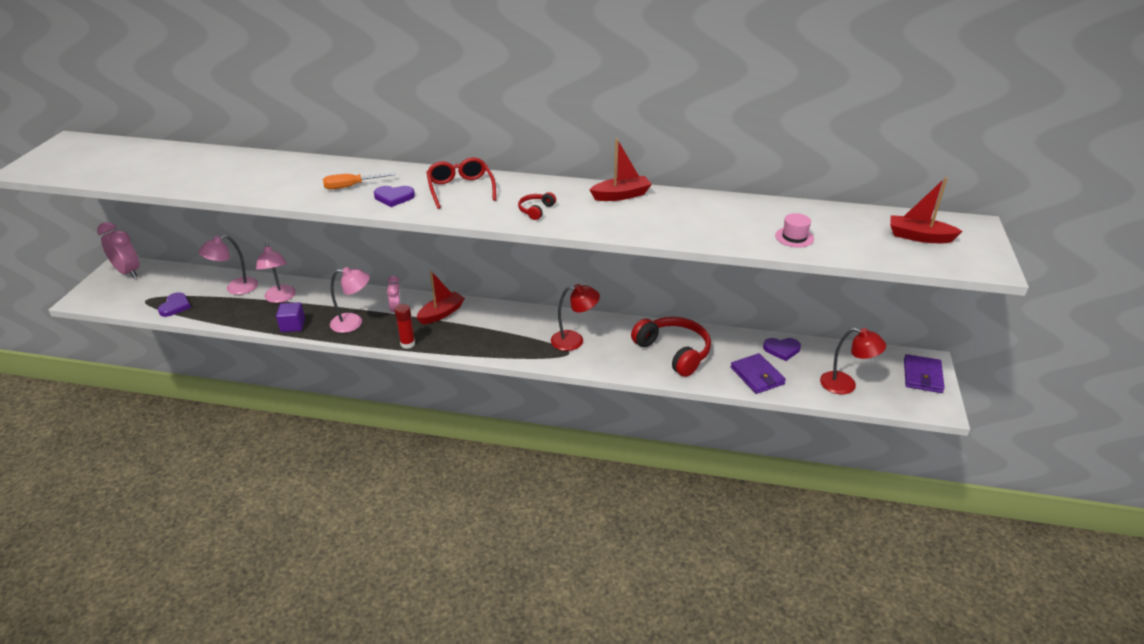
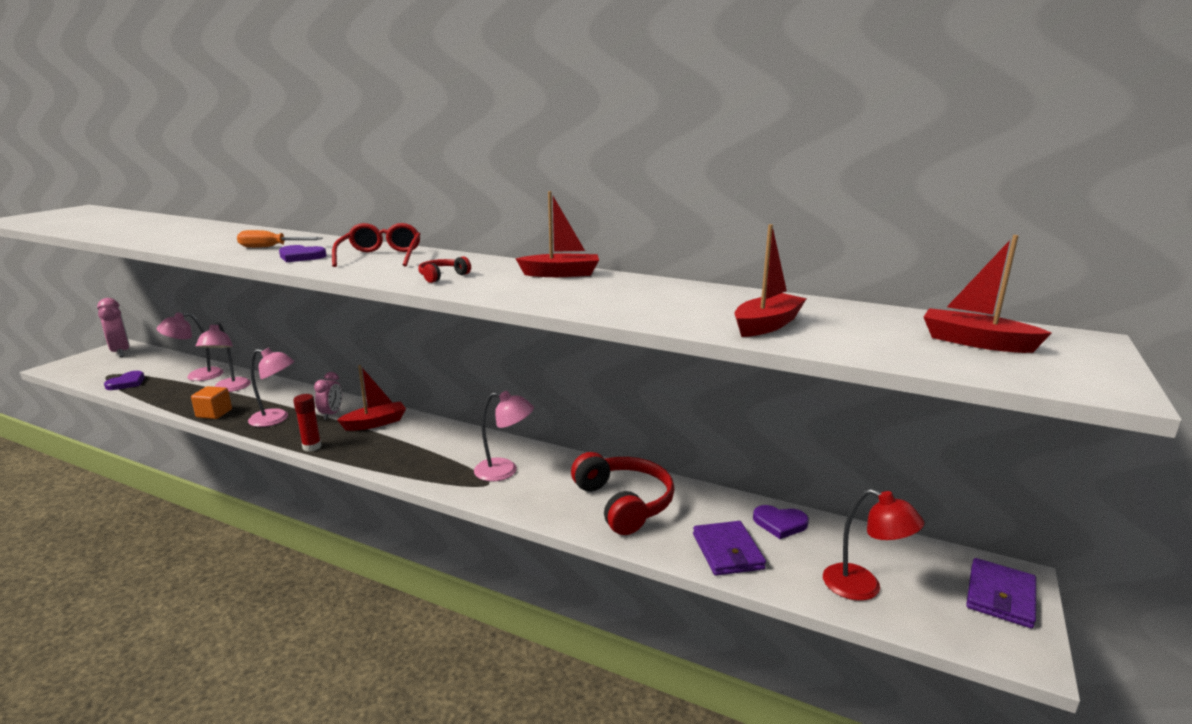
camera: 15 degrees right, 15 degrees down
(293, 325) = (214, 413): purple cube -> orange cube
(574, 340) = (504, 471): red lamp -> pink lamp
(794, 237) = (767, 325): pink hat -> red boat

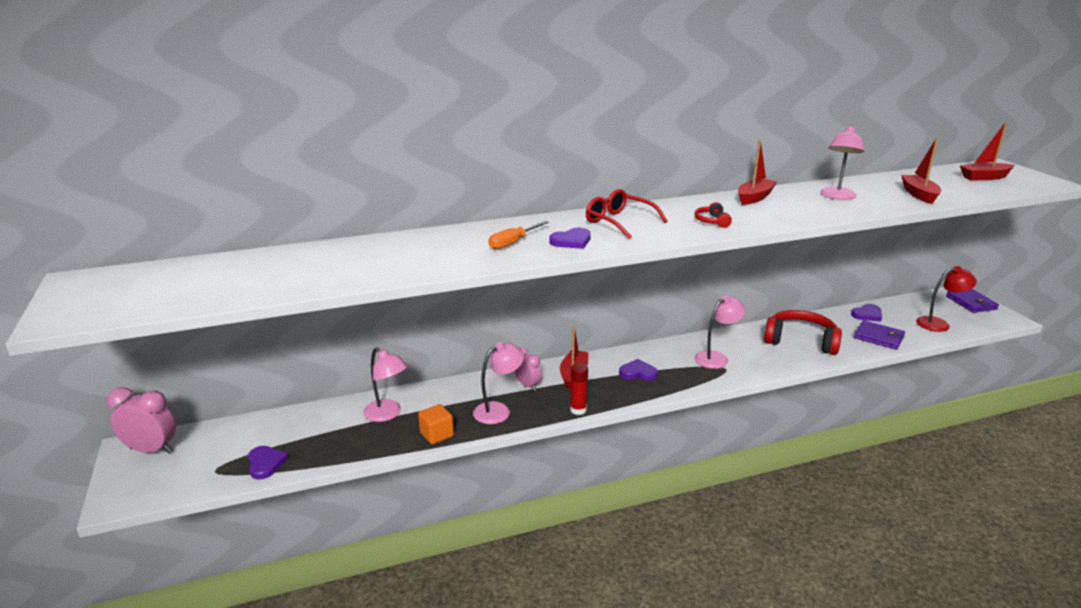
camera: 45 degrees left, 5 degrees up
(197, 376) = (320, 422): pink lamp -> pink lamp (837, 196)
(416, 446) = (638, 373): none -> purple heart

